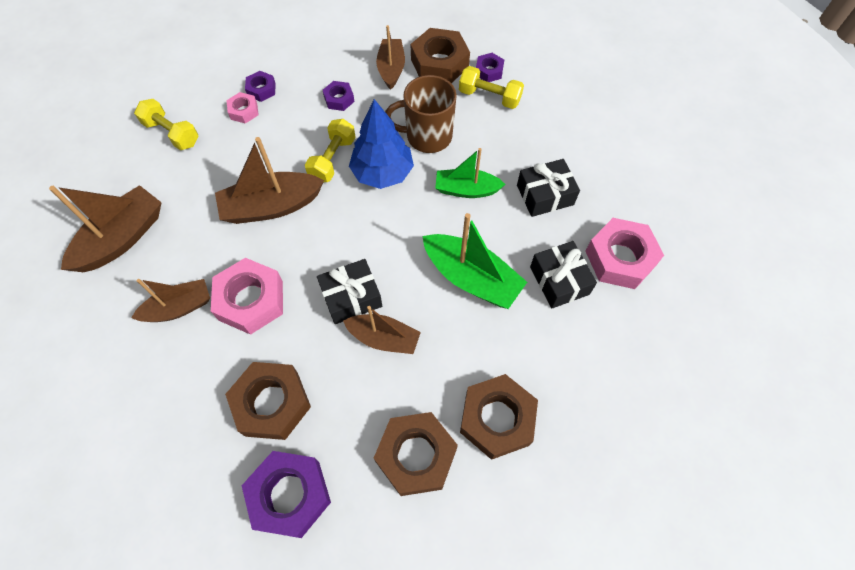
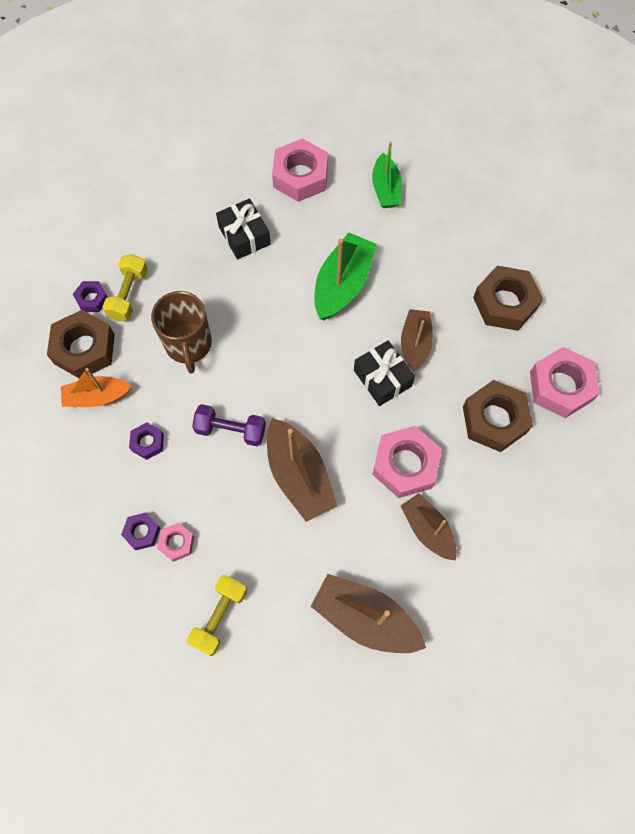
camera: 100 degrees left, 5 degrees up
(289, 495) = (560, 386): purple nut -> pink nut
(333, 159) = (230, 430): yellow dumbbell -> purple dumbbell
(382, 173) = (241, 378): blue tree -> none
(391, 69) = (97, 397): brown boat -> orange boat
(466, 190) = (249, 301): green boat -> green boat (386, 189)
(497, 419) = (461, 252): brown nut -> none
(559, 280) = (331, 218): black gift -> none

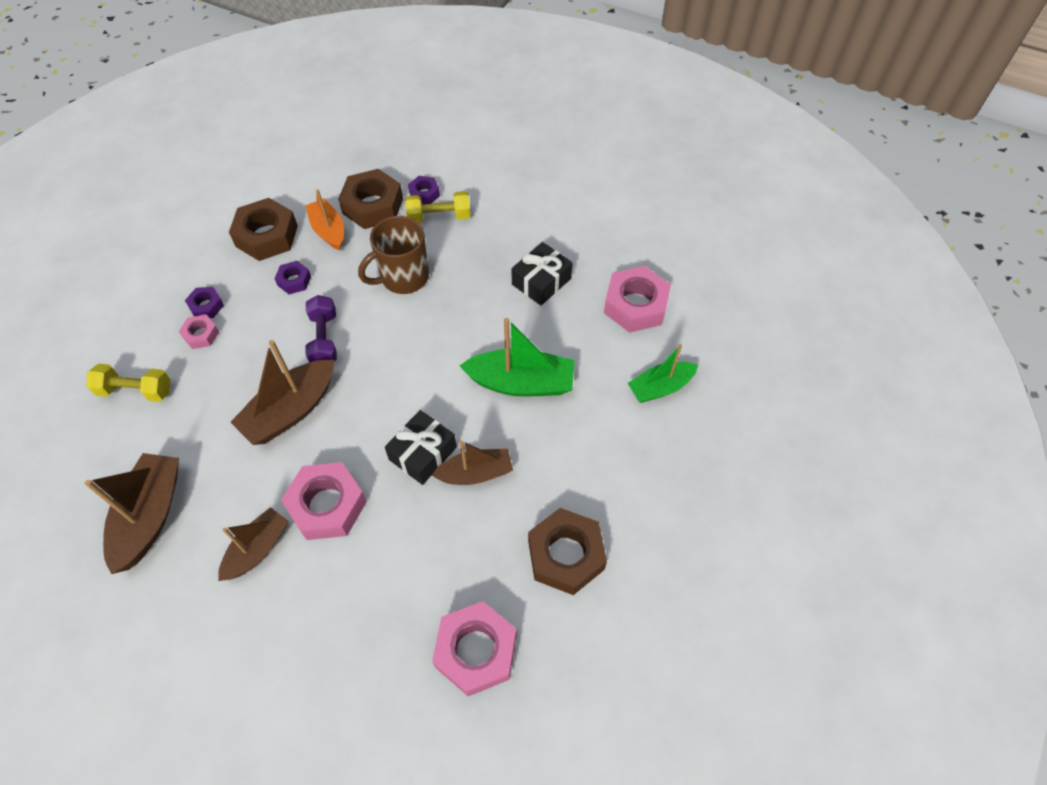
camera: 70 degrees right, 10 degrees down
(494, 419) = (408, 584): brown nut -> brown nut (267, 236)

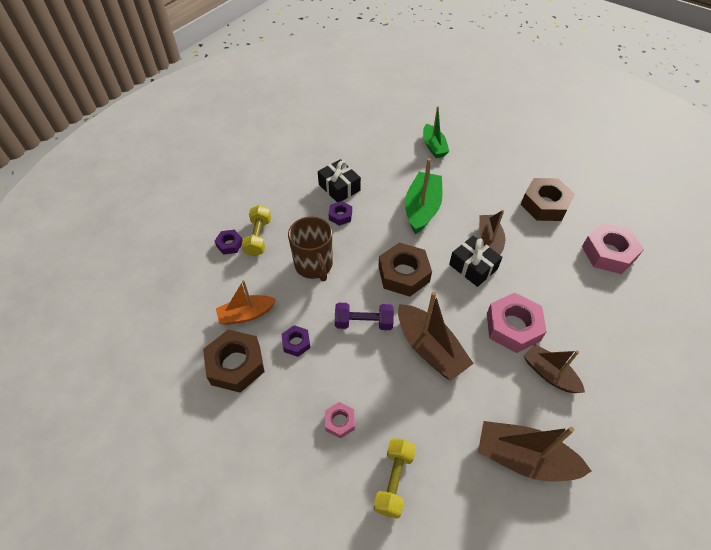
camera: 80 degrees left, 5 degrees down
(206, 306) = (307, 417): purple nut -> purple nut (340, 216)
(372, 206) = (229, 280): brown nut -> brown nut (403, 274)
(635, 305) = (370, 146): pink nut -> none

